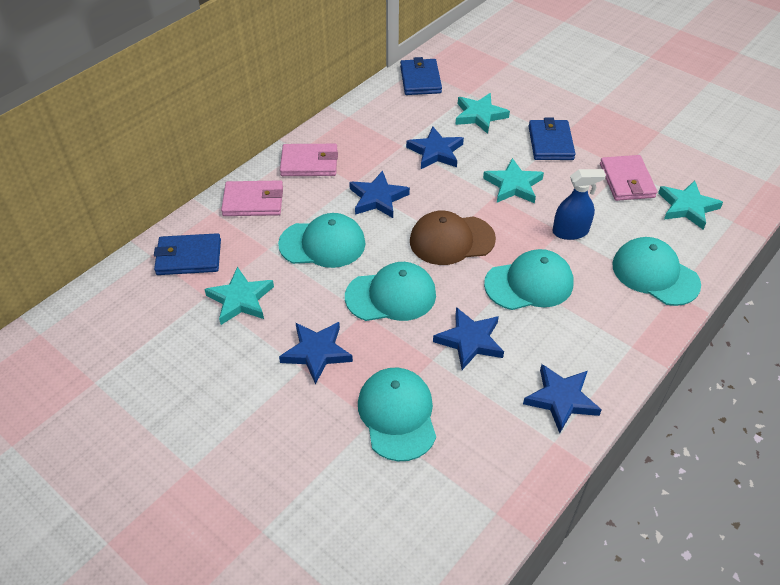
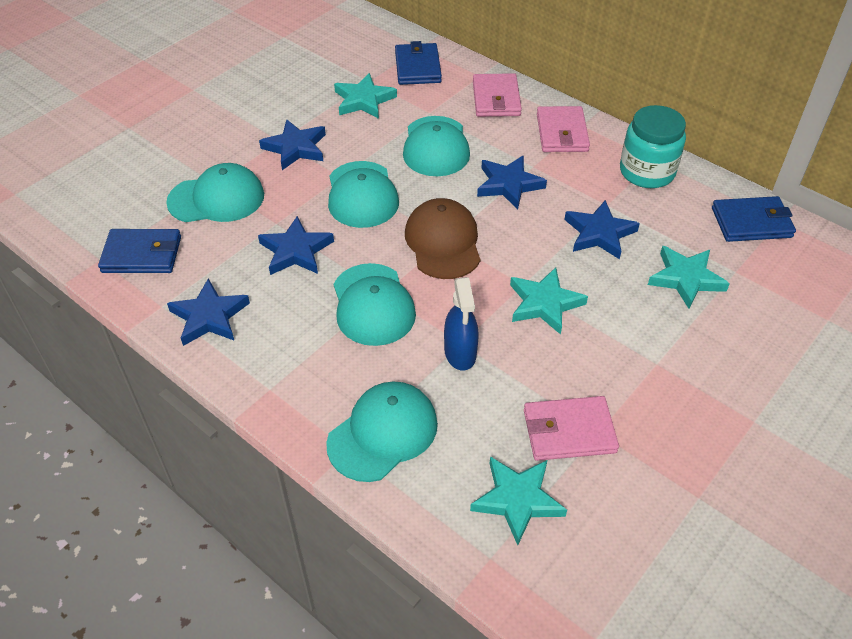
camera: 90 degrees right, 0 degrees up
(363, 121) = (647, 172): none -> turquoise jar
(550, 143) = (641, 351): blue wallet -> blue wallet (142, 254)

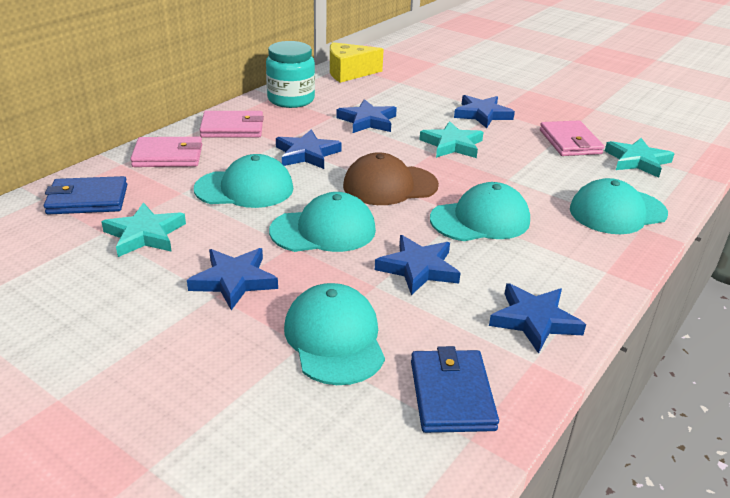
camera: 95 degrees left, 15 degrees down
(383, 433) = (617, 212): turquoise cap -> turquoise cap turned 60 degrees counterclockwise
(460, 353) = (518, 179): blue spray bottle -> none
(642, 347) = (482, 114): none -> blue star
(685, 279) = (411, 97): turquoise star -> none
(751, 222) = (349, 73): blue wallet -> yellow cheese

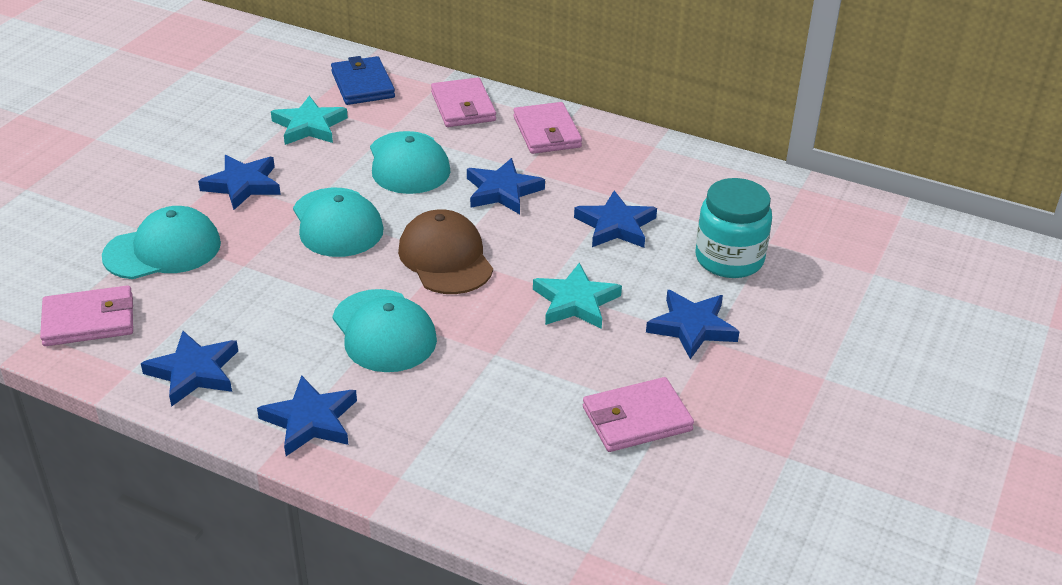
camera: 80 degrees right, 5 degrees up
(291, 99) = (650, 159): turquoise jar -> turquoise jar (729, 259)
(349, 73) = (773, 193): yellow cheese -> none
(418, 268) = (276, 290): blue star -> blue star (310, 420)
(451, 394) = (89, 320): blue wallet -> pink wallet
(617, 212) = (434, 455): turquoise cap -> none
(637, 161) = (600, 492): turquoise star -> none

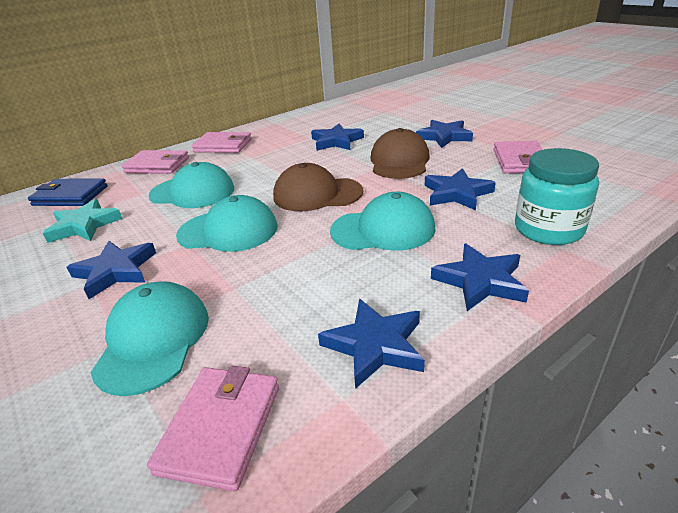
camera: 60 degrees left, 5 degrees down
(502, 191) = (265, 166): blue star -> blue star (457, 193)
(575, 302) = (399, 161): turquoise star -> brown cap
(729, 259) = (392, 121): turquoise jar -> turquoise jar (548, 229)

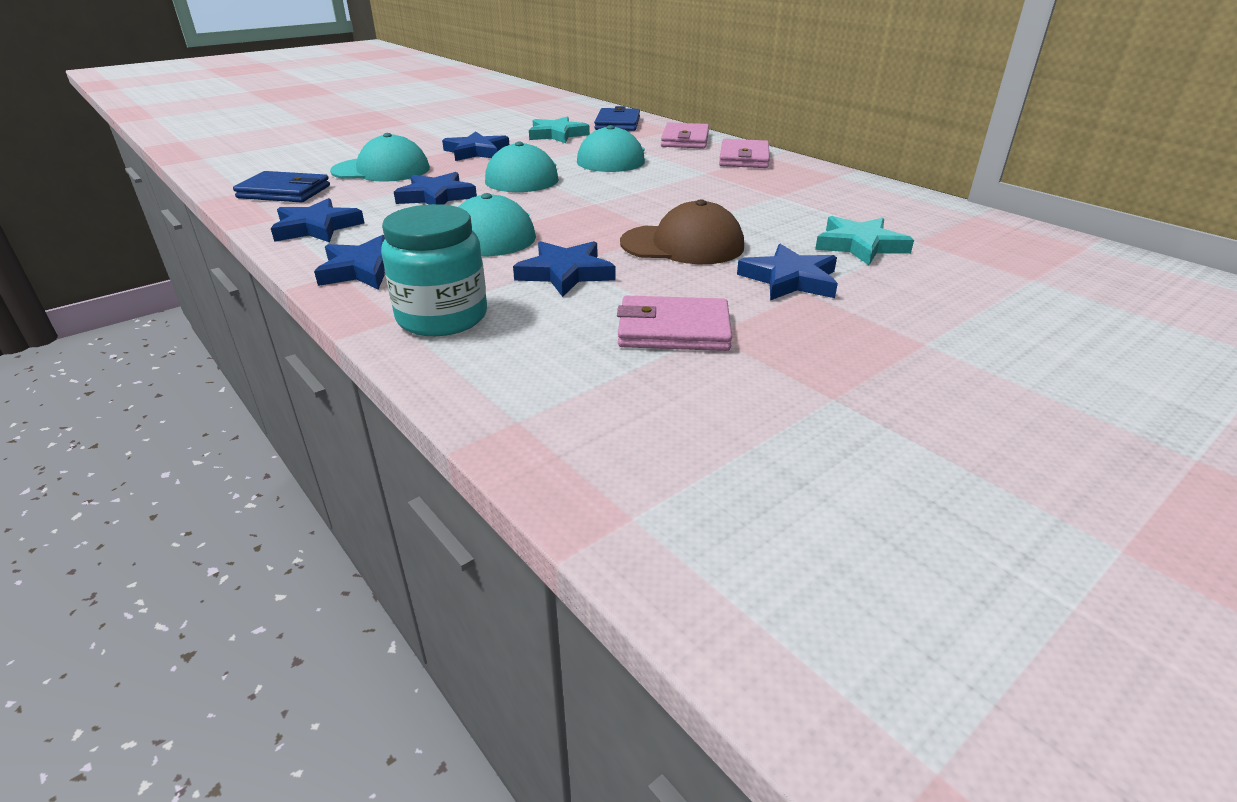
camera: 85 degrees right, 0 degrees up
(220, 428) = (284, 192): pink wallet -> blue wallet
(317, 194) = (590, 204): brown cap -> none
(336, 141) = (763, 210): blue star -> blue star (436, 196)
(393, 122) = (860, 245): none -> turquoise star

